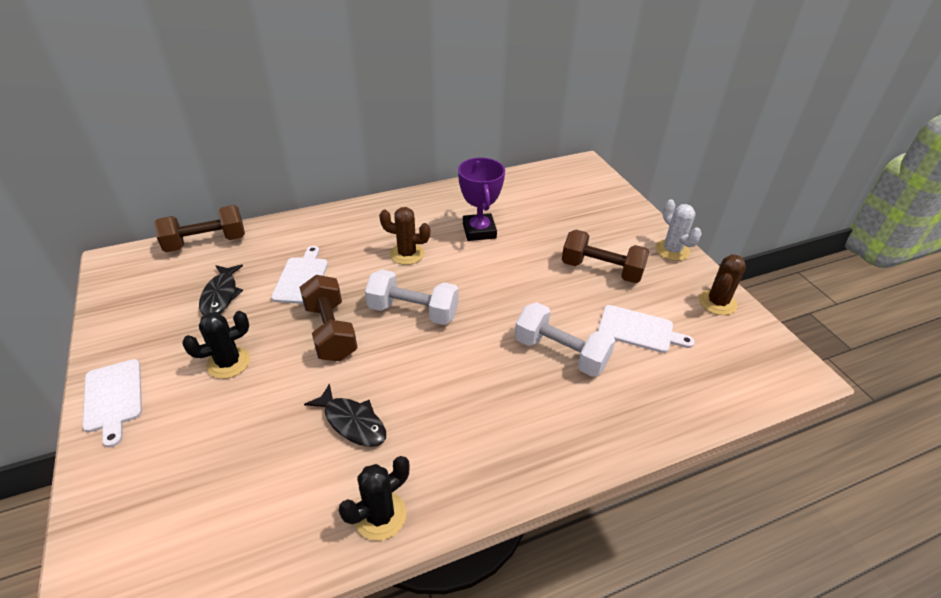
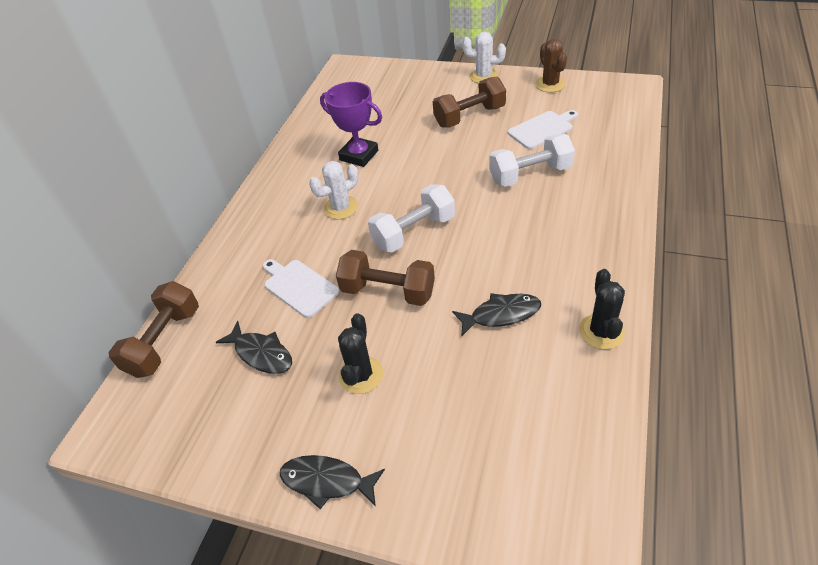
camera: 45 degrees left, 5 degrees up
(113, 398) = (327, 481): white cutting board -> black fish
(407, 254) = (341, 208): brown cactus -> white cactus

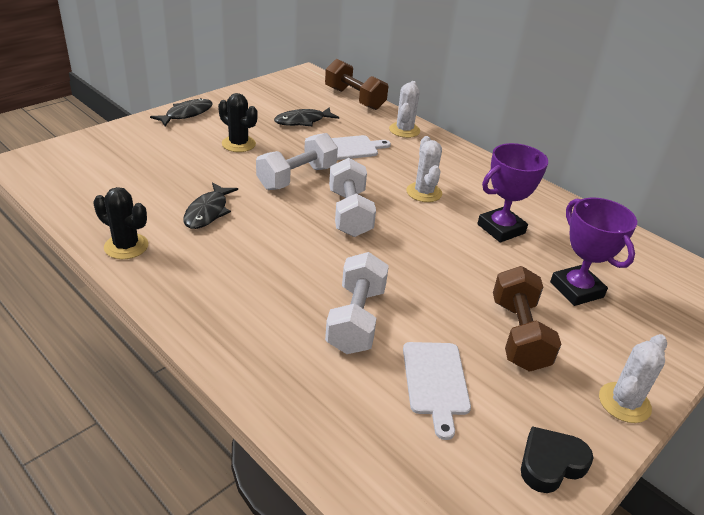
camera: 110 degrees right, 10 degrees down
(225, 266) = (404, 130): none -> white cactus
(388, 291) = (297, 178): brown dumbbell -> white dumbbell
(401, 110) = (576, 290): none -> purple trophy
(550, 84) = (550, 464): brown cactus -> black heart

